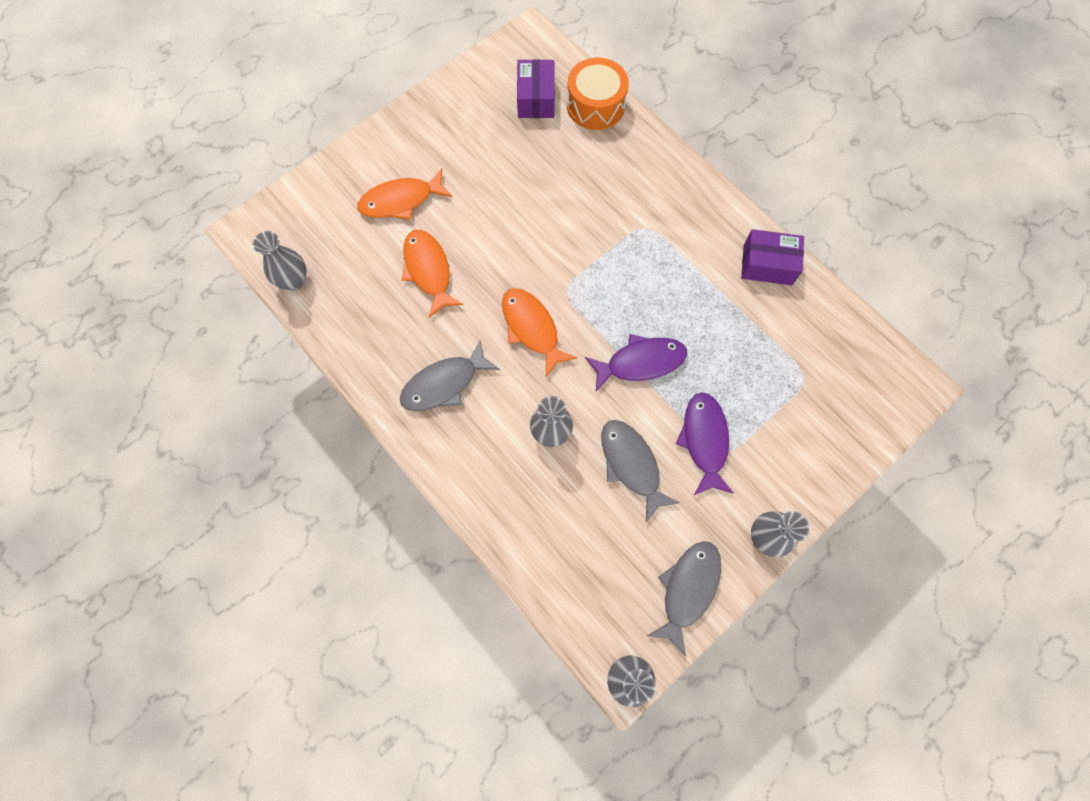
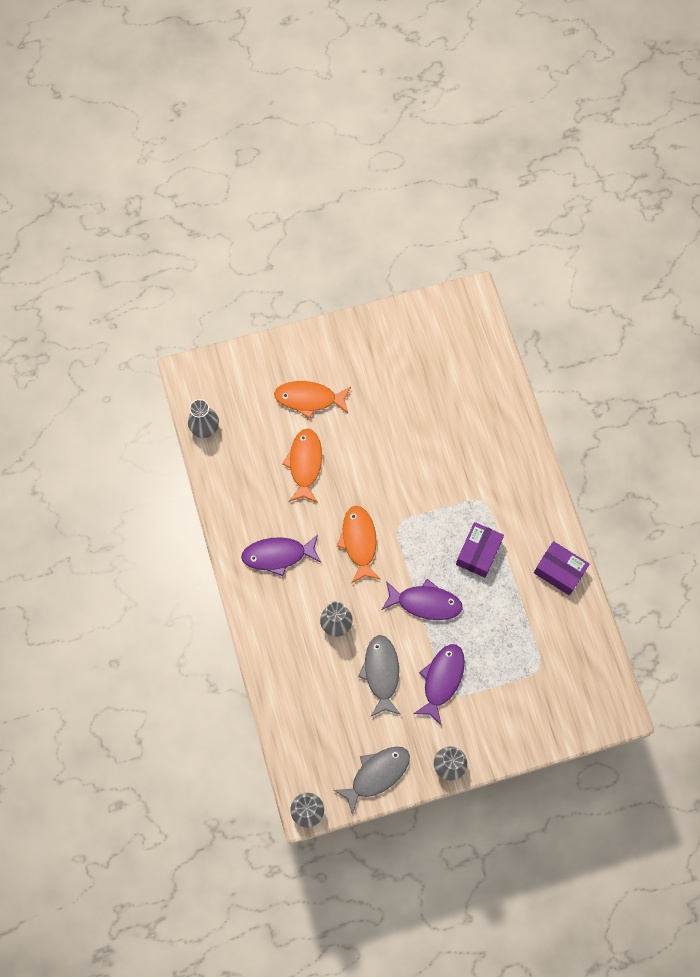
camera: 25 degrees right, 0 degrees up
(444, 384) = (278, 555): grey fish -> purple fish
(536, 99) = (451, 356): purple box -> purple box (478, 553)
(595, 105) = (495, 382): orange drum -> none

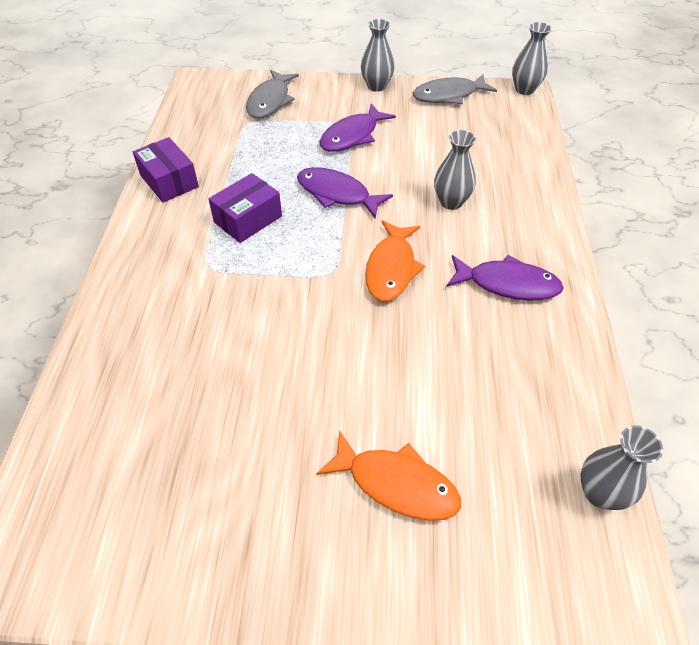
camera: 160 degrees left, 20 degrees down
(305, 464) = (436, 383): orange fish -> none
(381, 673) = (414, 154): grey fish -> grey fish (270, 101)

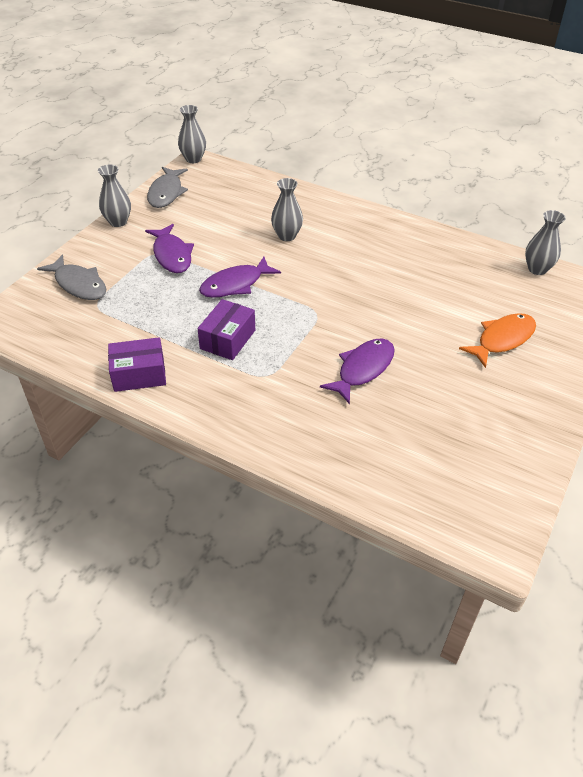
camera: 65 degrees left, 5 degrees down
(248, 219) = (227, 339): purple box -> purple box turned 45 degrees clockwise
(391, 268) = (332, 284): orange fish -> none
(507, 284) = (378, 242): purple fish -> purple fish (363, 369)

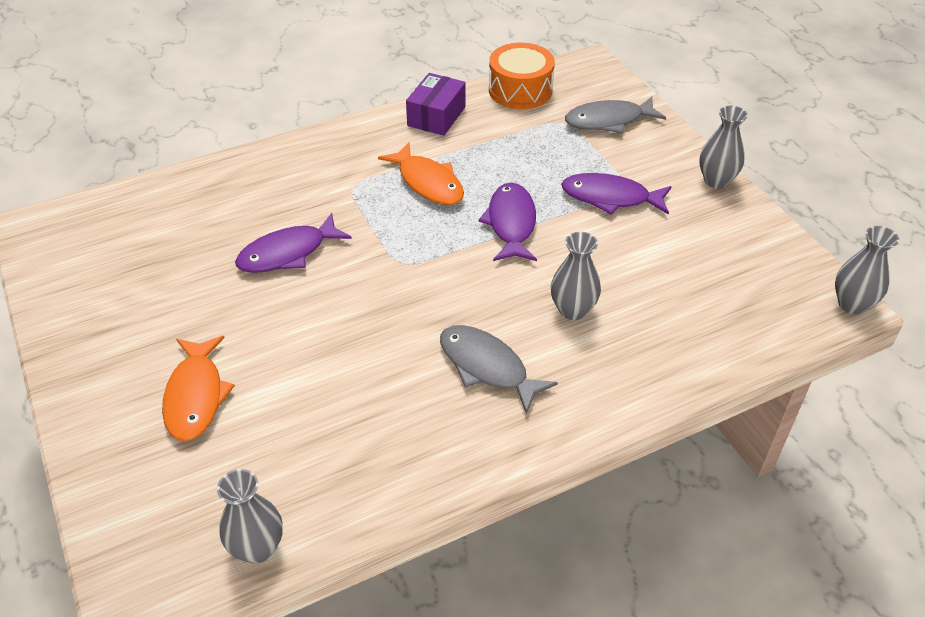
camera: 125 degrees right, 0 degrees up
(65, 344) = (520, 90): none -> orange drum
(166, 193) = (763, 242): grey fish -> grey fish (487, 367)
(227, 339) = (428, 183): purple box -> orange fish
(363, 369) = (288, 253): purple fish -> purple fish turned 75 degrees clockwise

